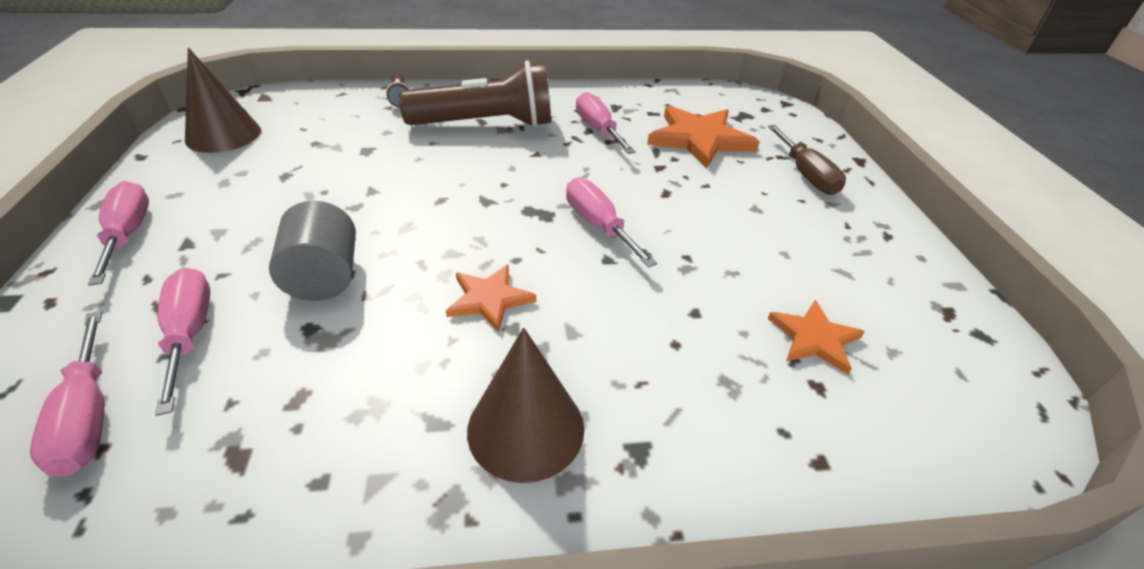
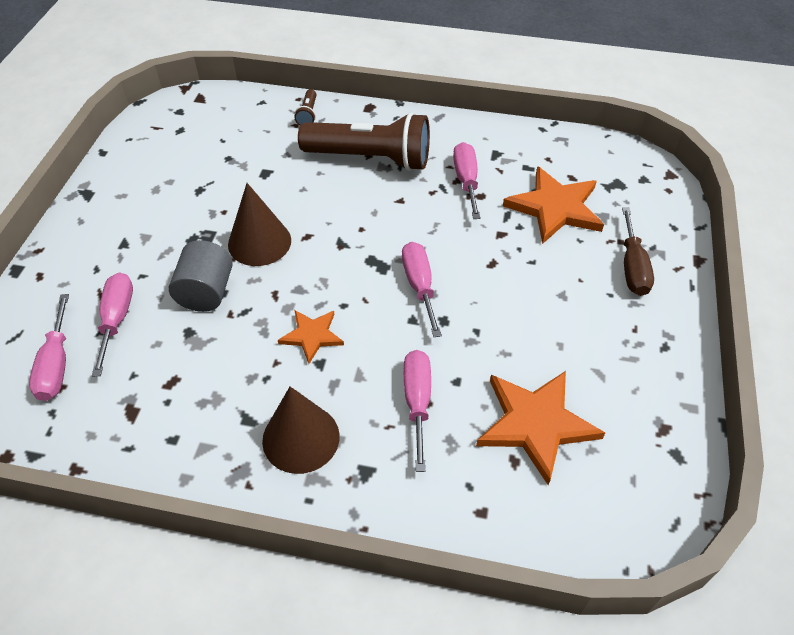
camera: 20 degrees right, 10 degrees up
(128, 234) = (88, 228): pink screwdriver -> pink screwdriver (417, 402)
(223, 135) = (162, 138): brown cone -> brown cone (259, 242)
(814, 338) = (535, 424): orange star -> orange star, size x1.76

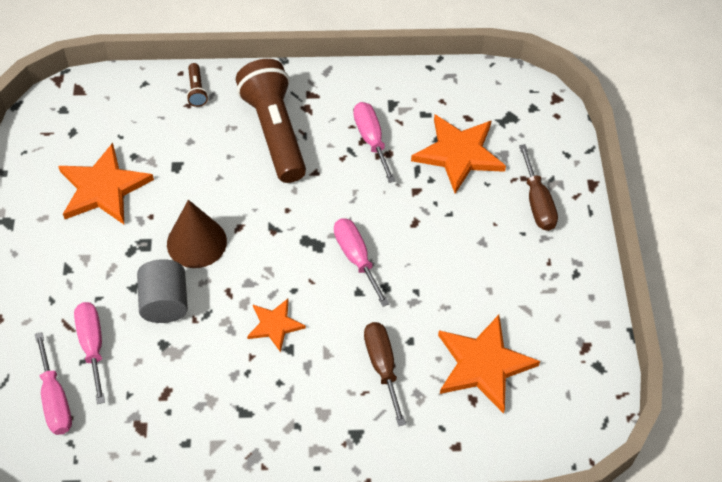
camera: 15 degrees left, 5 degrees up
(188, 180) = (103, 188): none -> orange star
(301, 438) = (294, 418): brown cone -> none
(371, 158) = (274, 131): brown flashlight -> brown flashlight turned 105 degrees counterclockwise
(417, 402) = (382, 366): pink screwdriver -> brown screwdriver

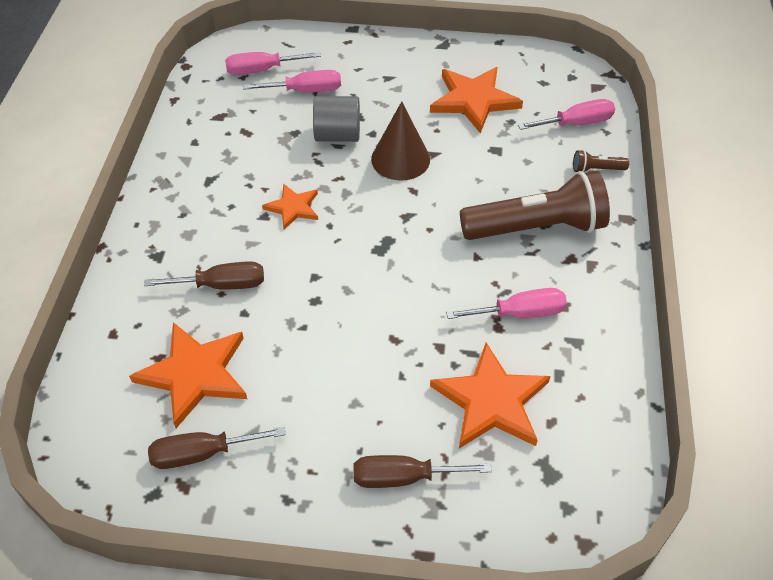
camera: 100 degrees right, 5 degrees down
(356, 258) = (357, 279): pink screwdriver -> pink screwdriver (576, 123)
(555, 340) = (202, 453): none -> brown screwdriver

